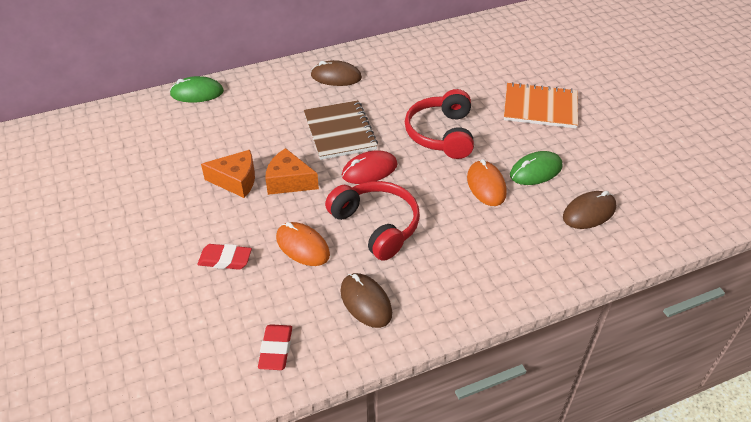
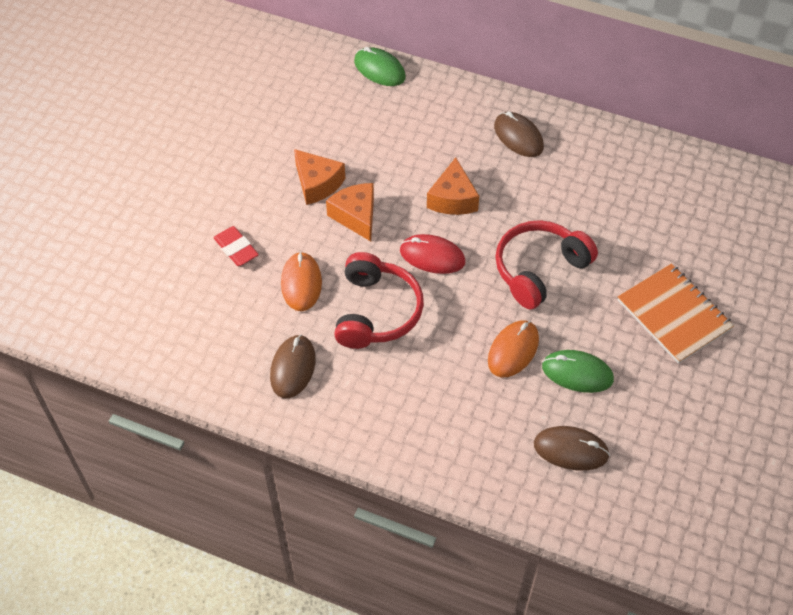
camera: 45 degrees right, 10 degrees up
(276, 349) = (193, 350): red eraser -> none
(340, 131) = (453, 199): brown notebook -> orange cheese

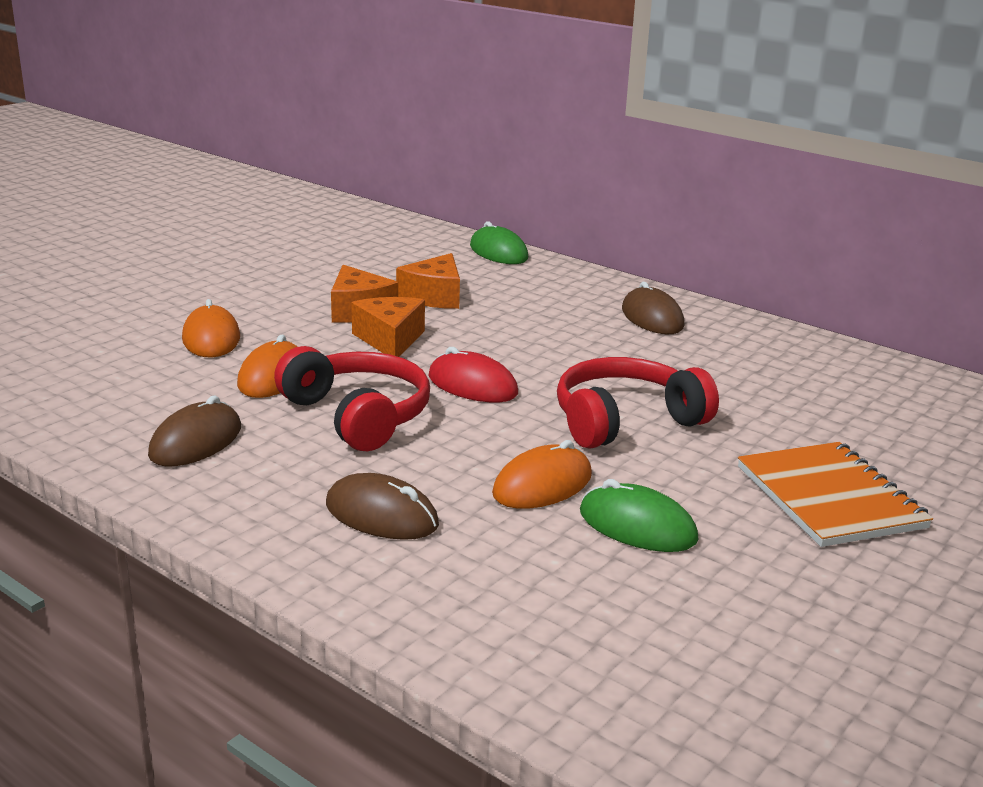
camera: 15 degrees right, 30 degrees down
(236, 249) = (211, 338): red eraser -> orange mouse
(376, 311) = (358, 415): red headphones -> red headphones turned 60 degrees counterclockwise
(453, 199) = (532, 347): orange cheese -> orange cheese (434, 297)
(571, 450) = (583, 607): brown mouse -> brown mouse (381, 515)

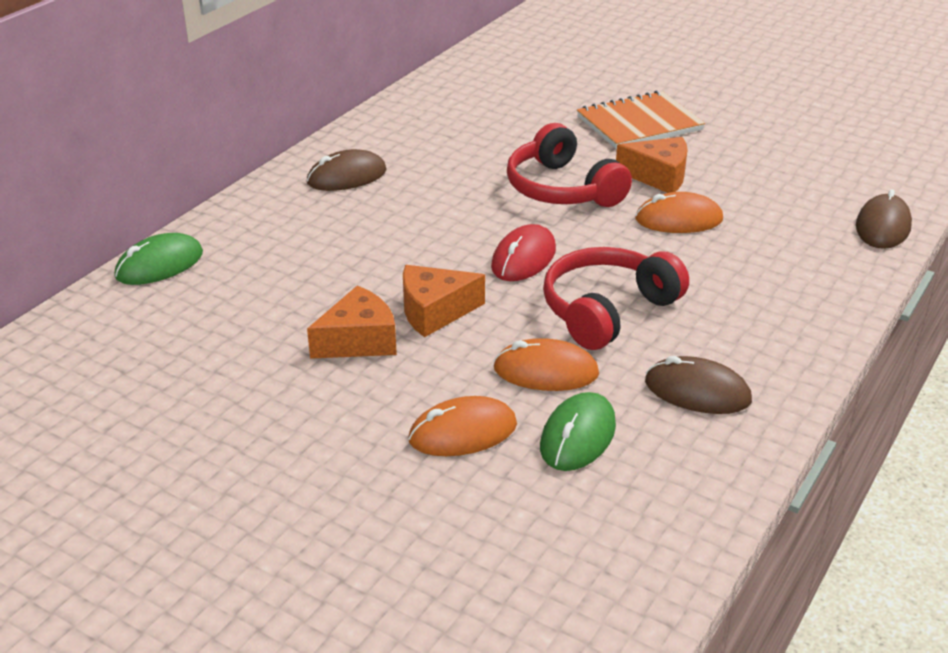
camera: 95 degrees left, 10 degrees up
(381, 515) = (758, 281): brown mouse -> brown mouse (883, 226)
(434, 297) = (310, 296): orange cheese -> orange cheese (658, 176)
(542, 485) = (678, 219): orange mouse -> orange mouse turned 45 degrees counterclockwise
(637, 526) = (712, 185): green mouse -> green mouse (577, 436)

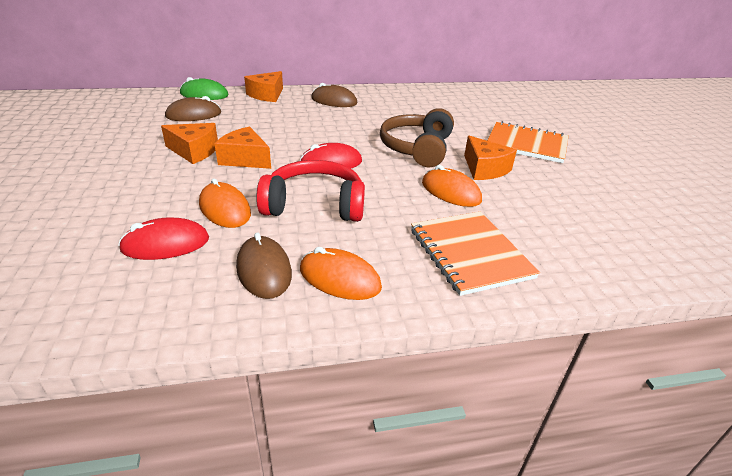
camera: 45 degrees right, 0 degrees up
(245, 216) = (267, 95): none -> orange cheese
(463, 432) = (135, 206): orange mouse -> orange mouse (340, 278)
(562, 189) = (417, 148): red headphones -> brown headphones
(577, 436) = (165, 244): green mouse -> red mouse
(792, 268) = (469, 253): none -> orange notebook
(883, 226) = (594, 273): brown mouse -> brown mouse (193, 115)

